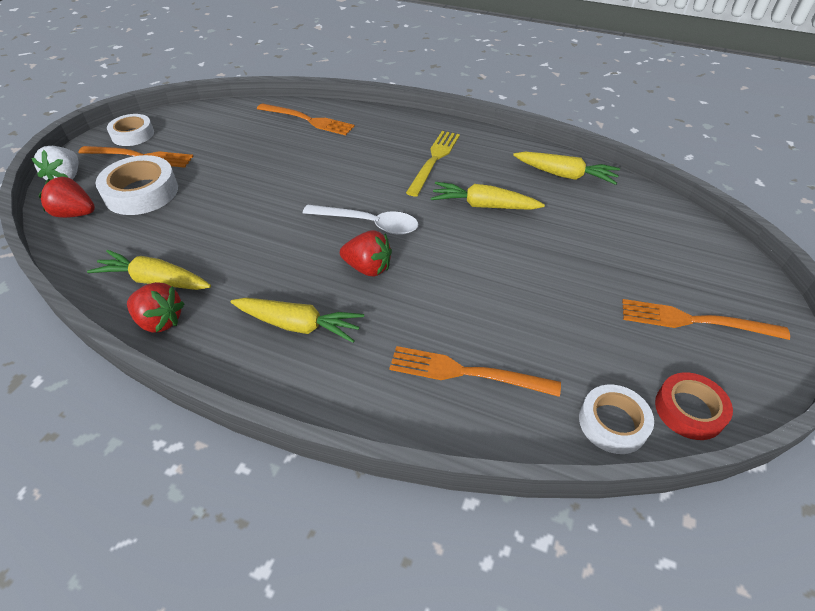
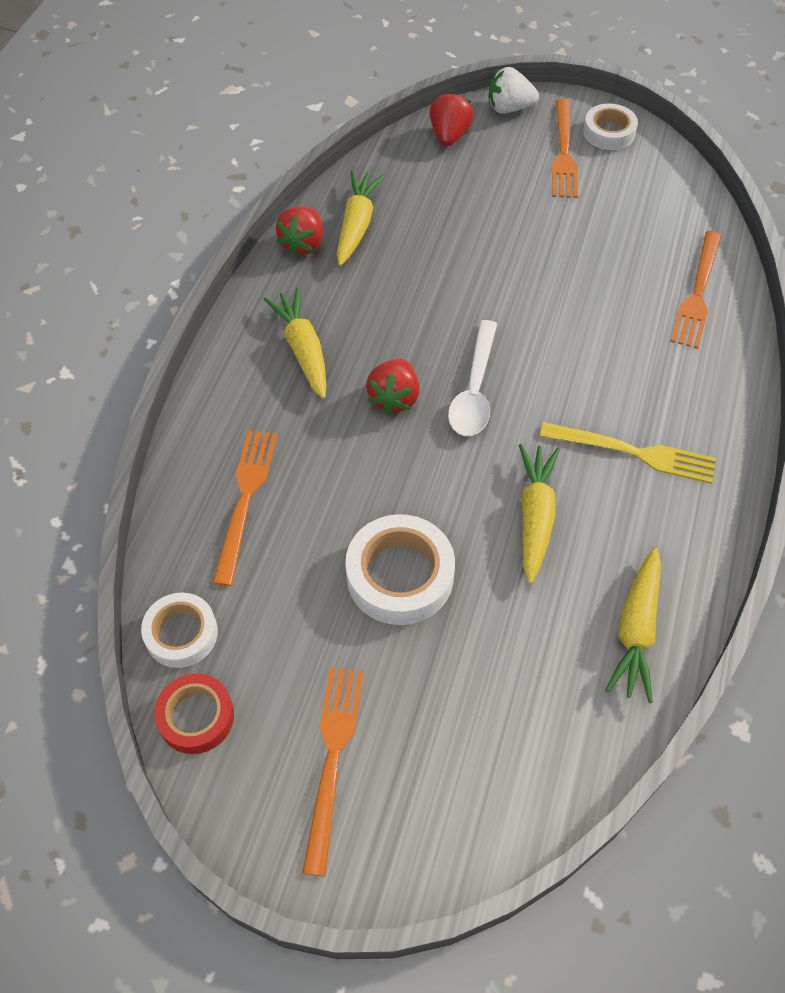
camera: 85 degrees right, 10 degrees up
(141, 192) = (495, 174): white tape -> white tape (400, 576)
(298, 325) = (303, 349): yellow carrot -> yellow carrot turned 150 degrees clockwise

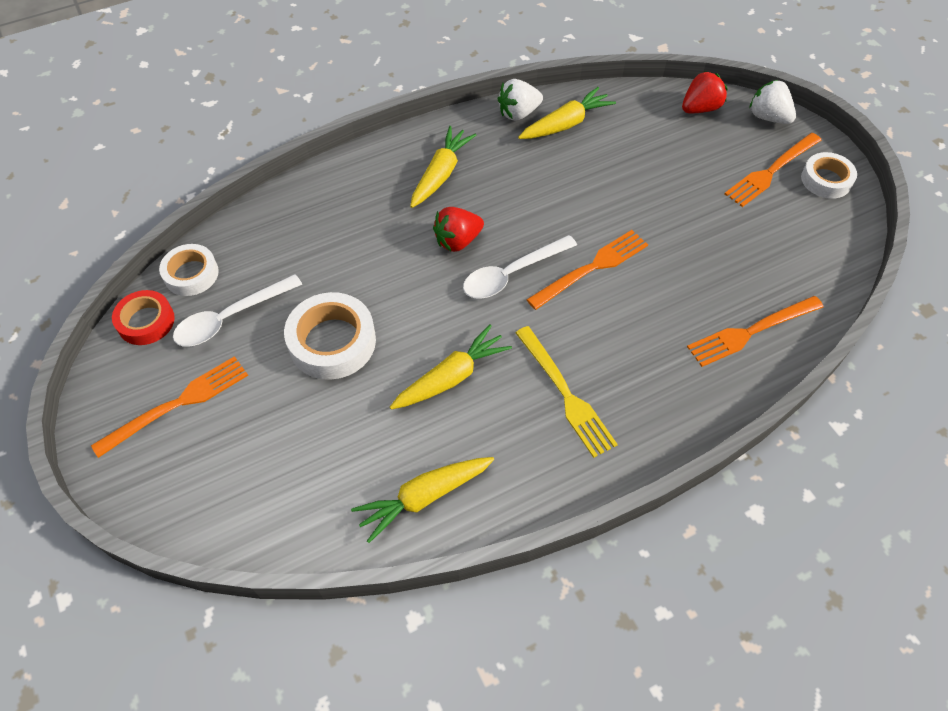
camera: 45 degrees right, 0 degrees up
(245, 499) = (307, 231): orange fork -> orange fork (592, 268)
(278, 638) = (231, 318): none -> white spoon
(303, 244) = (518, 113): red strawberry -> white strawberry

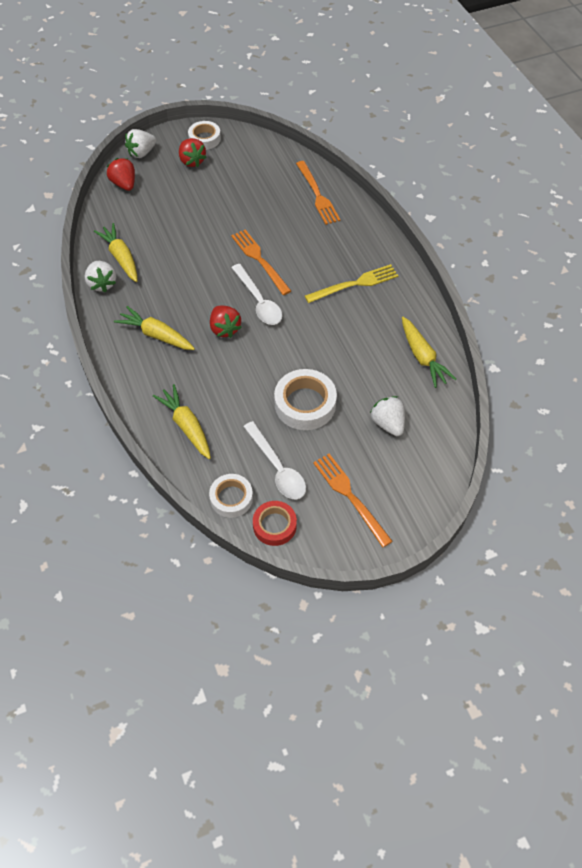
camera: 85 degrees left, 0 degrees up
(296, 449) = (388, 423): none -> white strawberry
(451, 377) = (339, 339): yellow carrot -> yellow carrot (186, 426)
(771, 171) = (192, 161): orange fork -> red strawberry

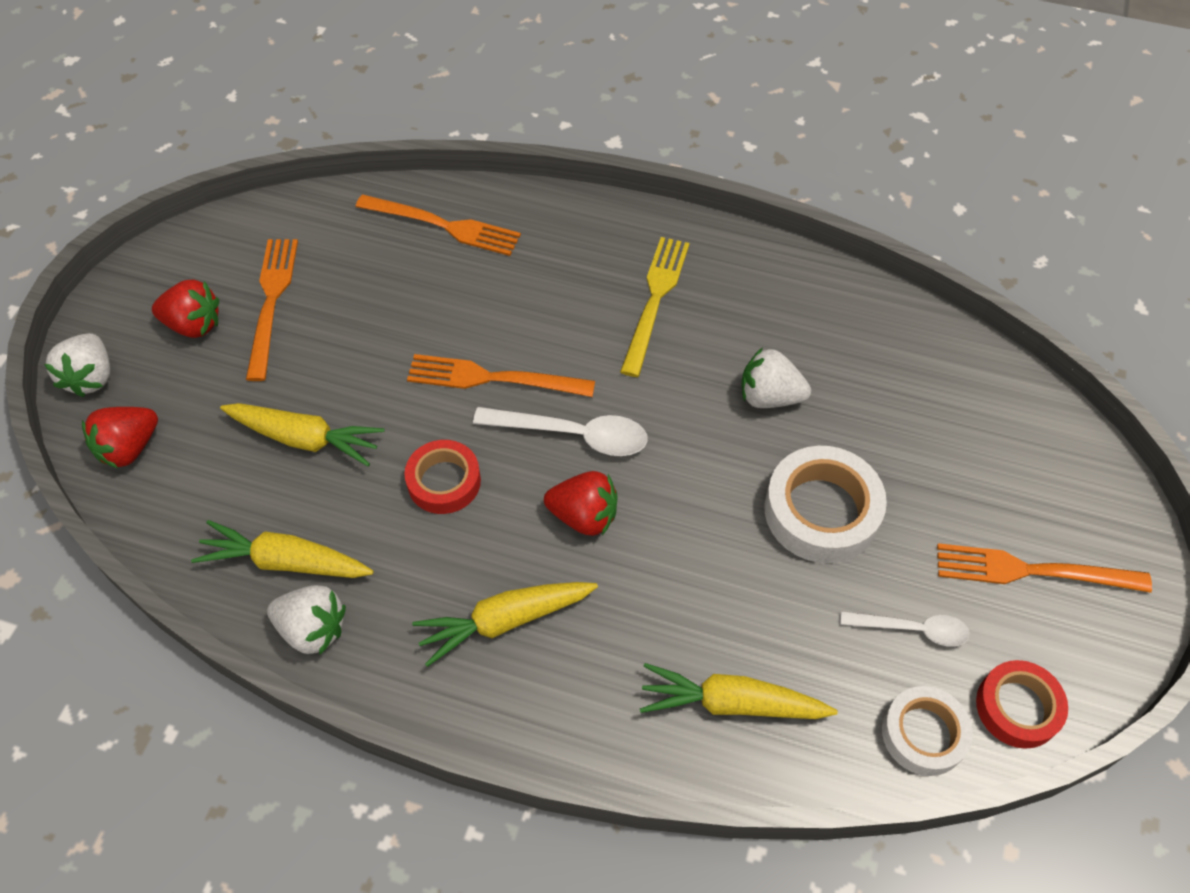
camera: 50 degrees left, 0 degrees up
(124, 184) = (129, 448): red strawberry -> red strawberry turned 60 degrees counterclockwise
(198, 277) = (444, 481): none -> red tape
(204, 139) = (167, 277): white tape -> none
(225, 173) = (271, 301): none -> orange fork
(277, 468) = (912, 629): white spoon -> white spoon, size x0.65
(388, 423) = (937, 436): white strawberry -> white strawberry (769, 397)
(422, 357) = (854, 318): yellow carrot -> yellow carrot (305, 439)

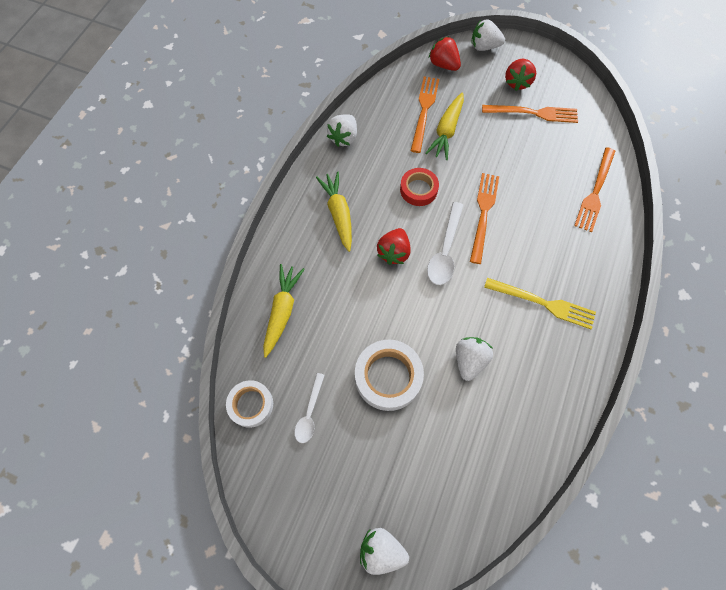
camera: 95 degrees right, 10 degrees up
(285, 561) = (379, 126): yellow carrot -> none
(1017, 707) = (256, 461): red tape -> none
(1032, 571) = (338, 496): orange fork -> orange fork (424, 111)
(1087, 504) = (381, 550): none -> white strawberry

